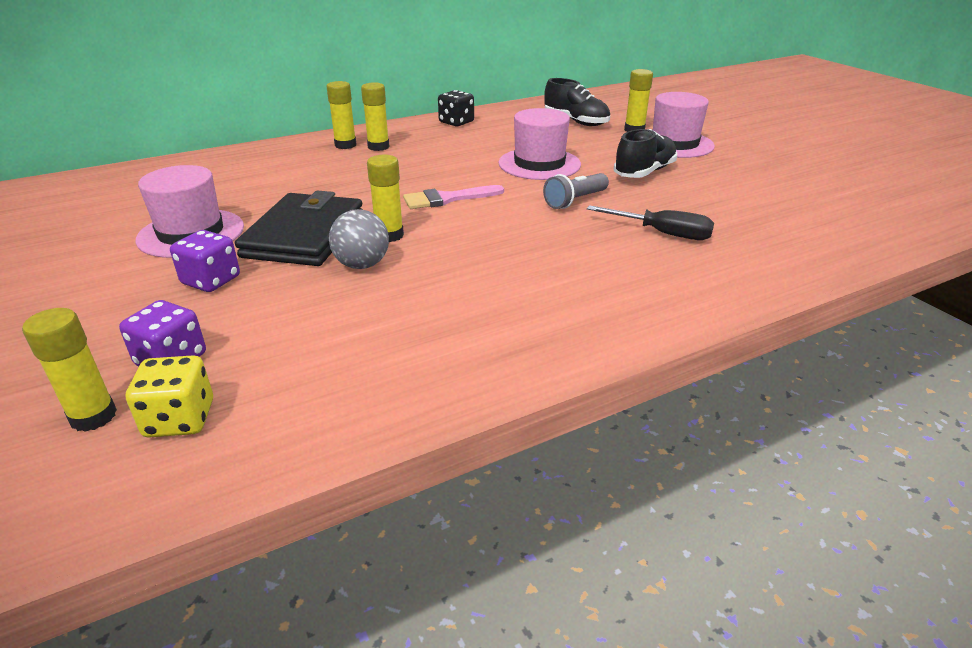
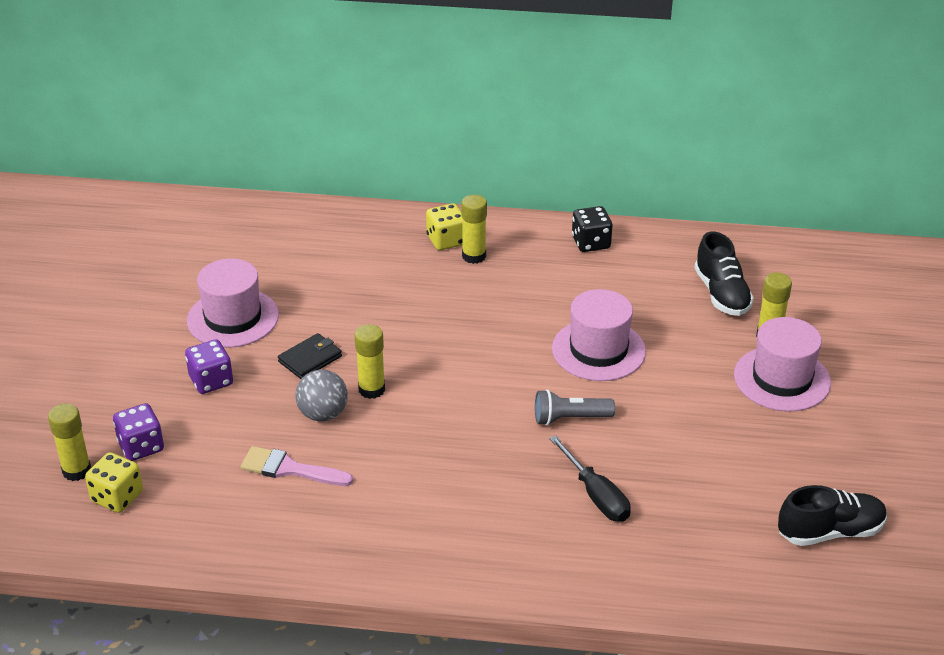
camera: 35 degrees right, 5 degrees up
(305, 235) = (310, 359): black wallet -> black wallet, size x0.49
(345, 145) = (446, 240): yellow glue stick -> yellow dice
(447, 199) = (461, 364): pink brush -> pink brush (290, 469)
(644, 172) = (687, 409): black shoe -> black shoe (830, 532)

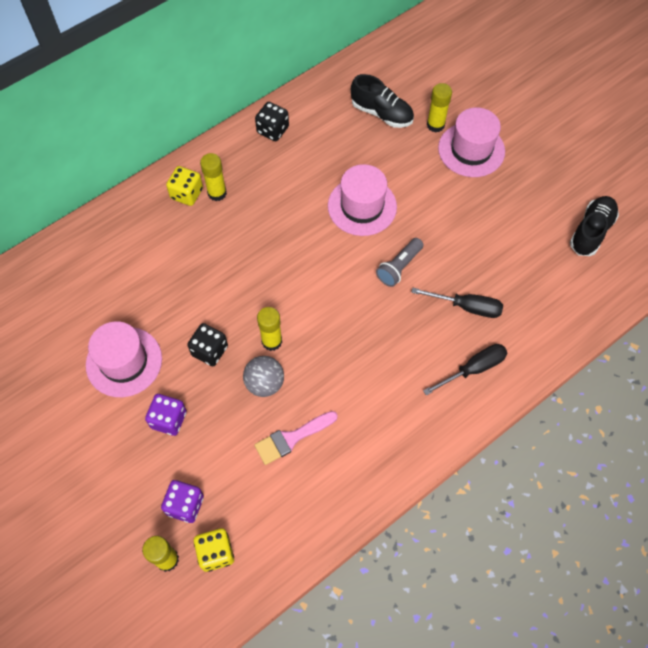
camera: 45 degrees left, 25 degrees up
(310, 359) = (209, 351): black wallet -> black dice
(532, 547) = (473, 369): none -> black screwdriver

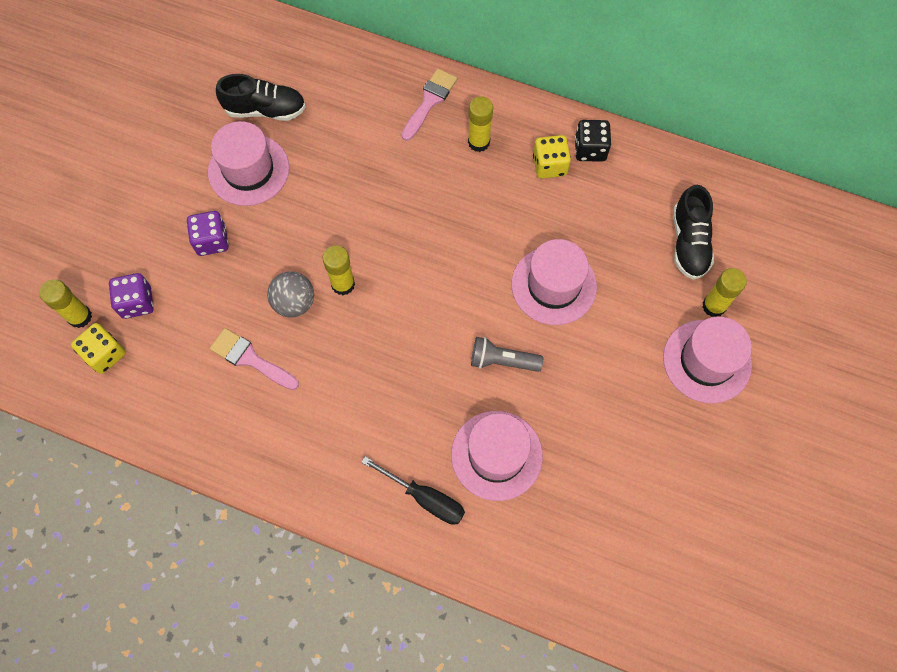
camera: 60 degrees right, 5 degrees up
(159, 206) = (429, 101): none -> pink brush
(187, 194) = (460, 116): yellow dice -> yellow dice (549, 165)
(209, 351) = (301, 235): black dice -> none
(467, 307) = (496, 455): black screwdriver -> pink hat
(591, 232) = (684, 550): black shoe -> black shoe (265, 110)

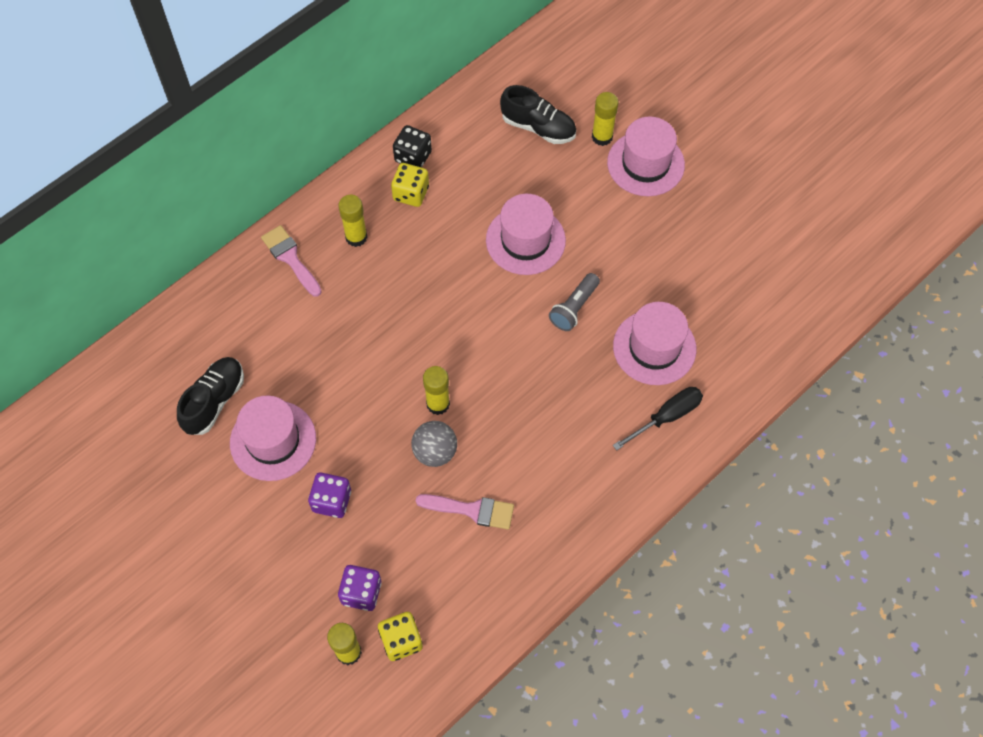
camera: 65 degrees left, 5 degrees down
(250, 359) = (472, 510): pink brush -> pink brush turned 135 degrees counterclockwise

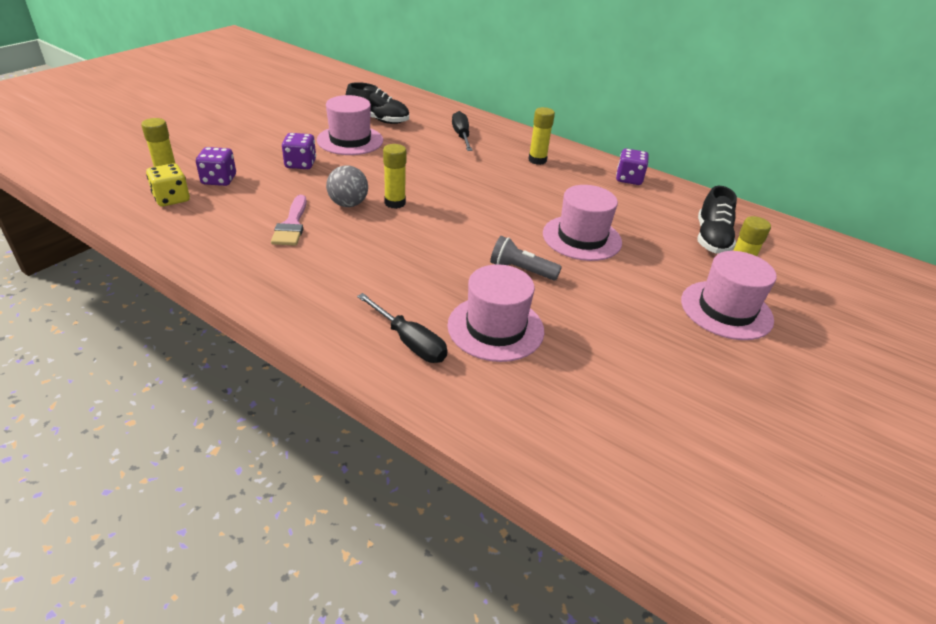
camera: 75 degrees right, 25 degrees down
(278, 307) = (461, 136): none -> black screwdriver
(290, 258) = (504, 137): pink brush -> none
(411, 193) = (593, 180): yellow dice -> none
(413, 157) = (629, 179): black dice -> purple dice

